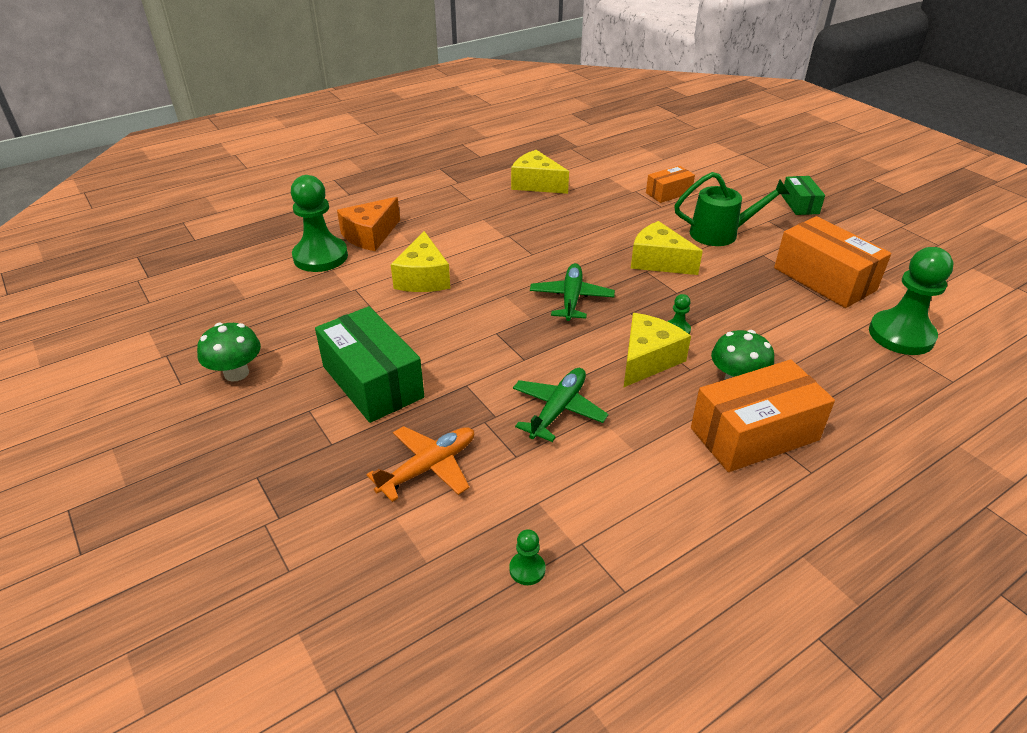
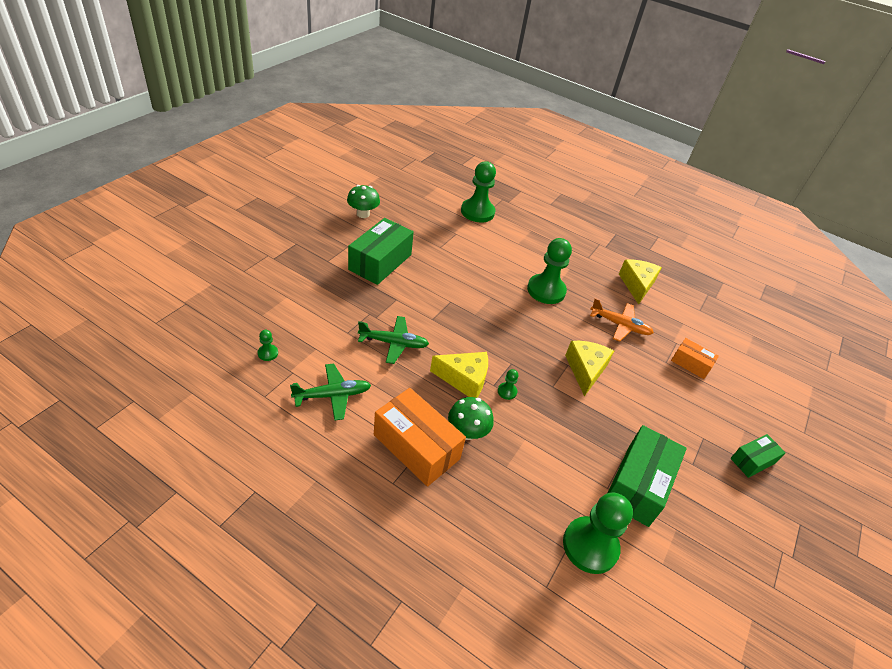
camera: 60 degrees right, 5 degrees up
(370, 235) = (513, 225): orange cheese -> none
(423, 278) = (484, 257): yellow cheese -> none
(428, 468) = (324, 300): orange plane -> orange plane (619, 325)
(514, 248) = (546, 290): none -> green pawn
(571, 299) = (507, 330): green plane -> green plane (332, 395)
(721, 233) = (655, 405): green watering can -> none
(824, 279) = (638, 484): orange box -> green box

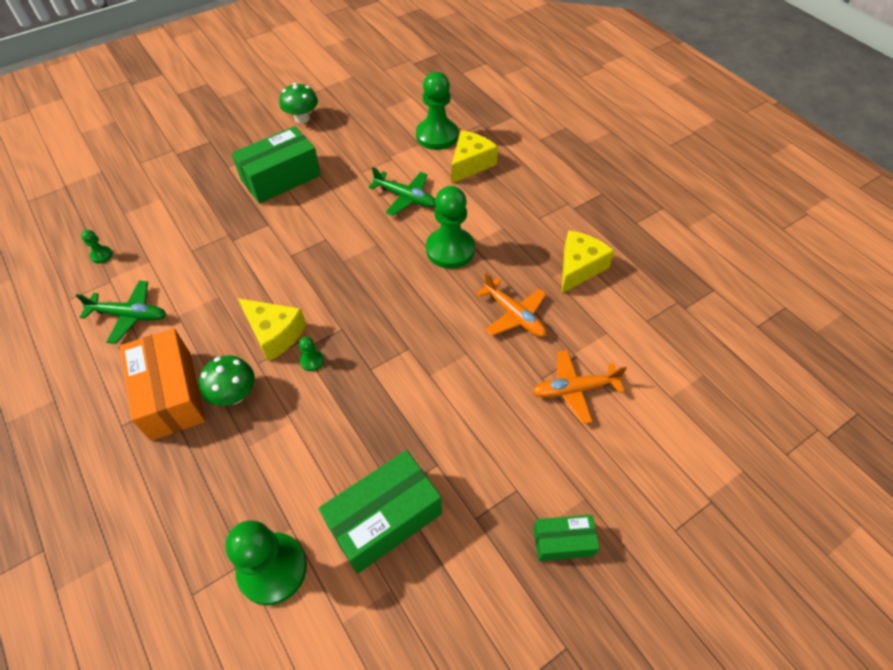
camera: 30 degrees right, 10 degrees up
(393, 343) = (229, 273): green plane -> green plane (406, 198)
(585, 370) = (425, 360): yellow cheese -> yellow cheese (470, 164)
(690, 364) = (575, 389): orange box -> orange plane

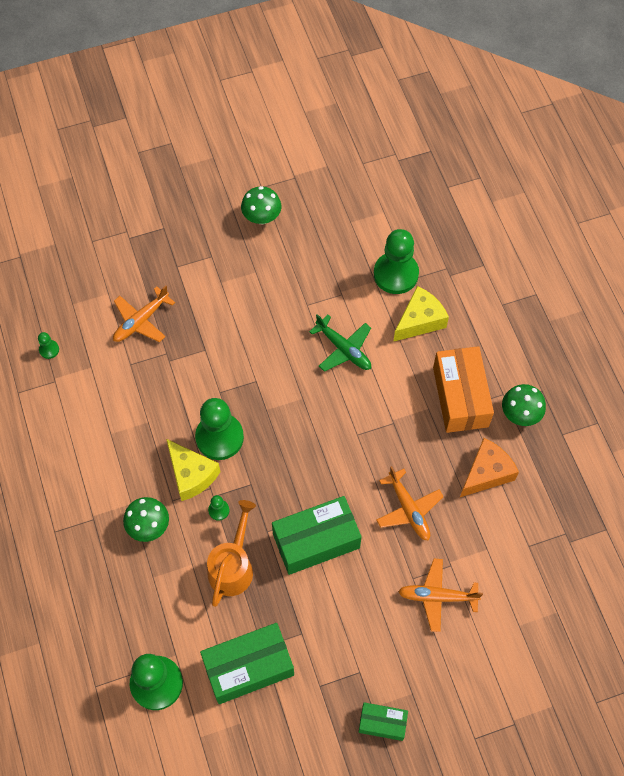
camera: 15 degrees right, 10 degrees up
(129, 315) = (69, 423): green plane -> none
(171, 394) = (97, 513): orange box -> orange box (460, 397)
(198, 213) = (141, 321): none -> orange plane
(281, 178) = (226, 294): green box -> green box (316, 541)
(340, 412) = (233, 566): none -> orange watering can
(450, 249) = (370, 422): green pawn -> green pawn (219, 437)
(579, 268) = (486, 473): yellow cheese -> orange cheese
(590, 215) = (520, 414): none -> green mushroom

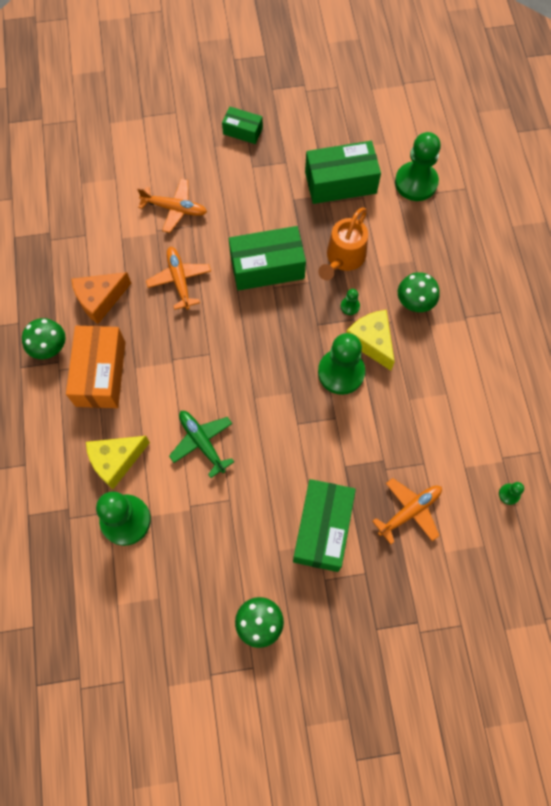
camera: 170 degrees left, 5 degrees up
(219, 294) = (322, 529): none -> green box

